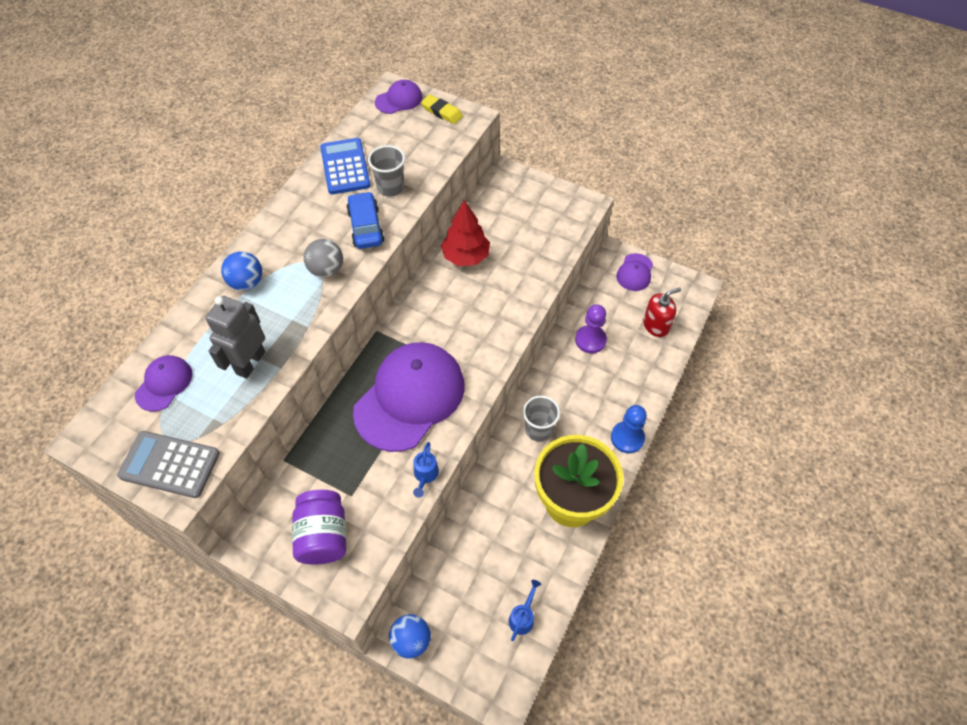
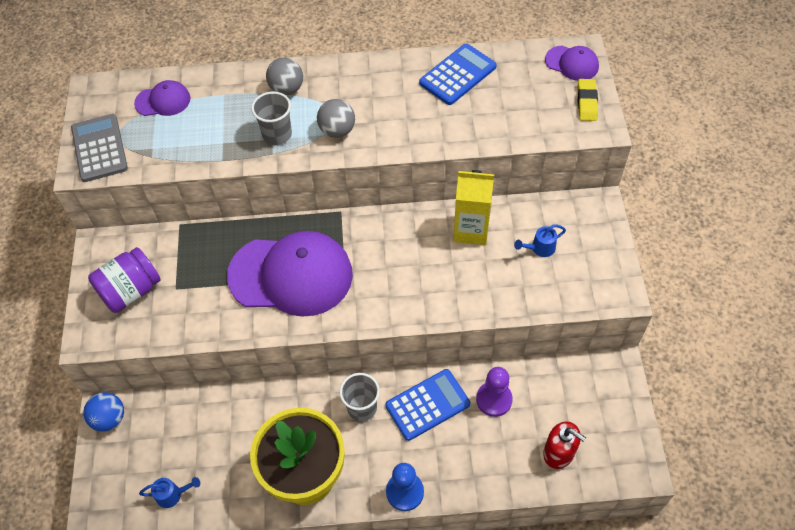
camera: 60 degrees right, 0 degrees up
(247, 282) = (287, 89): blue ball -> grey ball
(250, 363) = (214, 139): grey robot -> none
(366, 227) = (403, 129): blue car -> none
(390, 187) = (461, 119): grey cup -> grey cup (277, 134)
(425, 475) = (224, 330): blue watering can -> blue watering can (539, 248)
(466, 256) = (471, 230): red tree -> yellow carton
(566, 384) = (427, 405): none -> blue calculator
(635, 272) = (611, 398): purple cap -> none

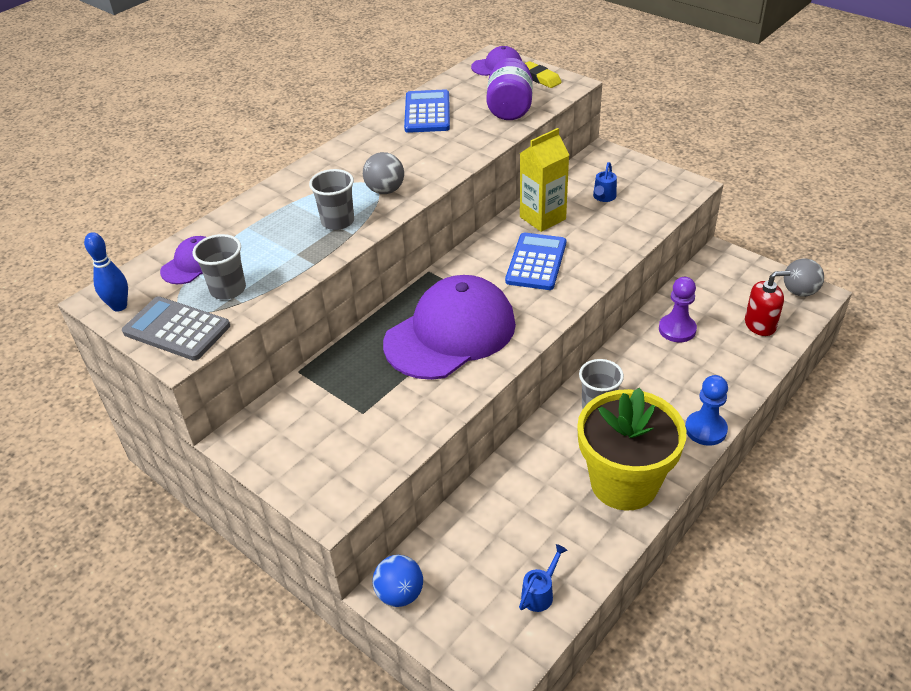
camera: 45 degrees left, 15 degrees down
(93, 103) = (119, 306): none -> blue bowling pin
(131, 291) = (322, 445): purple jar -> purple jar (509, 108)
(156, 140) = (228, 289): none -> grey cup
(287, 89) = (300, 193): grey ball -> grey ball (799, 292)
(427, 405) = (640, 367): blue calculator -> blue calculator (536, 262)

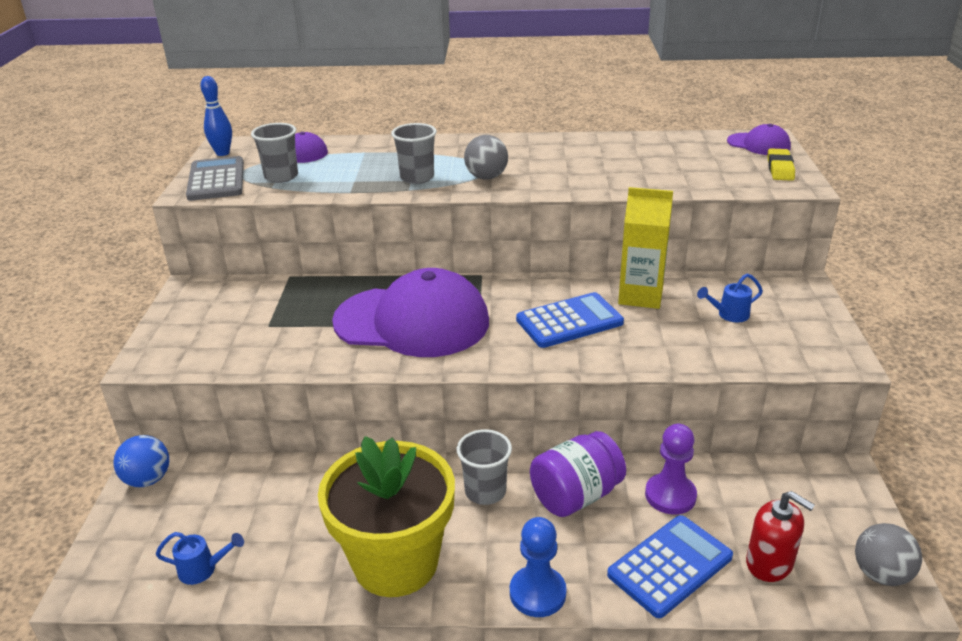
camera: 50 degrees right, 10 degrees down
(427, 112) = (627, 148): blue calculator -> blue calculator (670, 566)
(509, 108) = (701, 176): purple jar -> purple jar (576, 495)

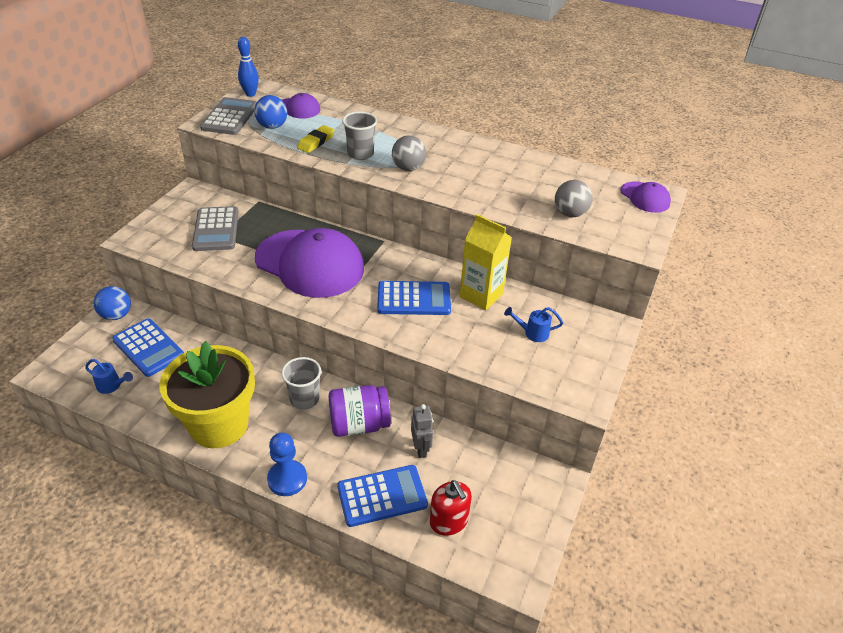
camera: 20 degrees right, 10 degrees up
(224, 504) = (148, 348): none -> blue calculator
(257, 320) = (216, 229): none -> grey calculator
(281, 176) = (272, 126): grey cup -> blue ball
(670, 495) = (421, 448): purple pawn -> grey robot
(780, 168) = (638, 226): yellow eraser -> yellow eraser (316, 142)
(880, 574) = (518, 560): grey ball -> grey ball (570, 213)

